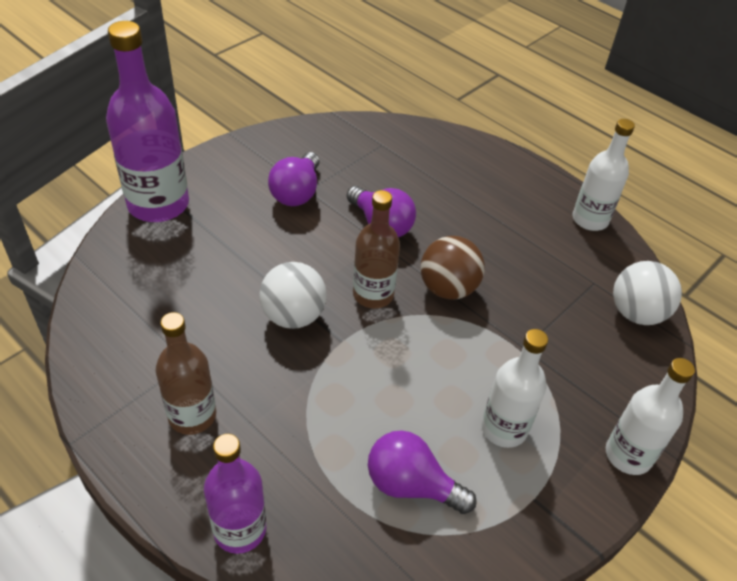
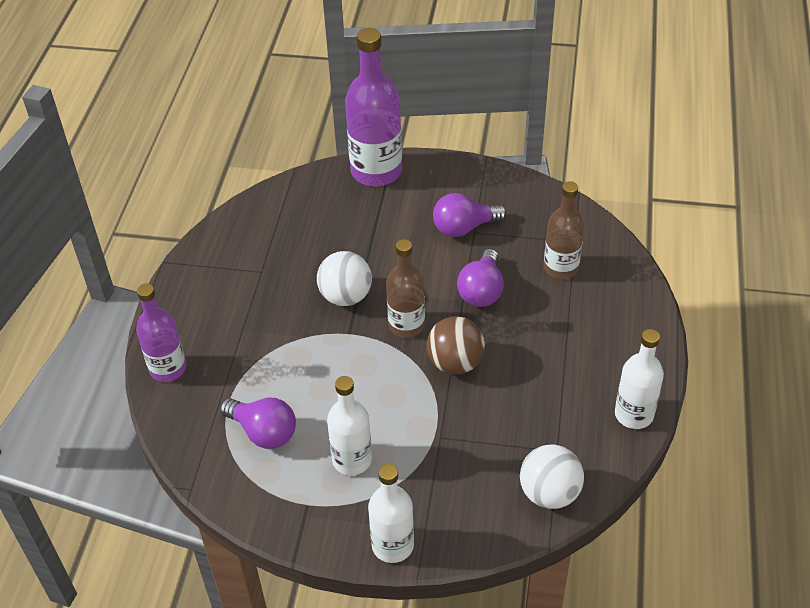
camera: 60 degrees right, 0 degrees up
(192, 415) = (225, 299): brown bottle -> brown bottle (561, 268)
(411, 485) = (263, 432): purple light bulb -> purple light bulb turned 135 degrees clockwise

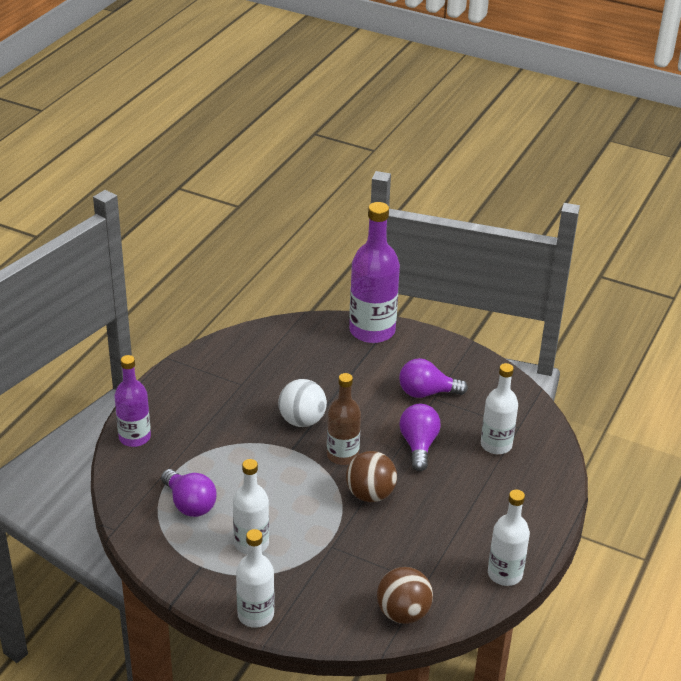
camera: 15 degrees right, 10 degrees down
(481, 291) = (418, 445): purple light bulb -> purple light bulb turned 150 degrees clockwise
(549, 493) = (403, 613): white ball -> brown ball
(561, 268) = (496, 445): brown bottle -> white bottle

